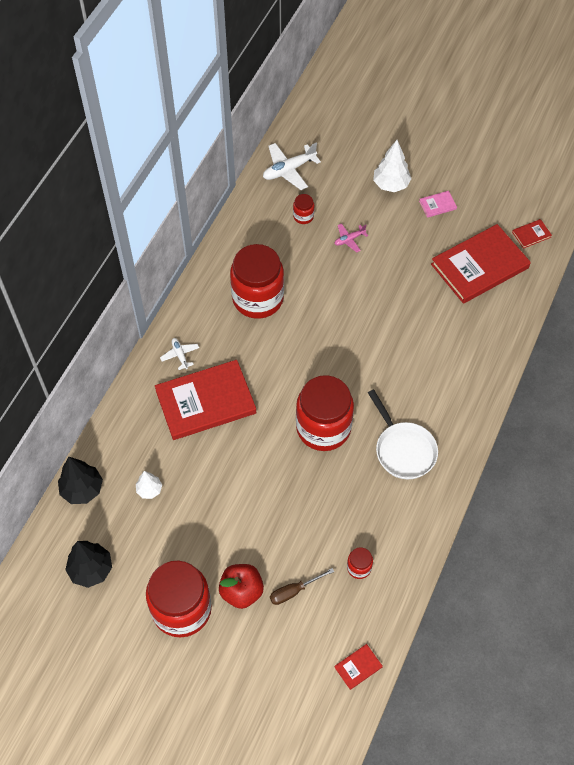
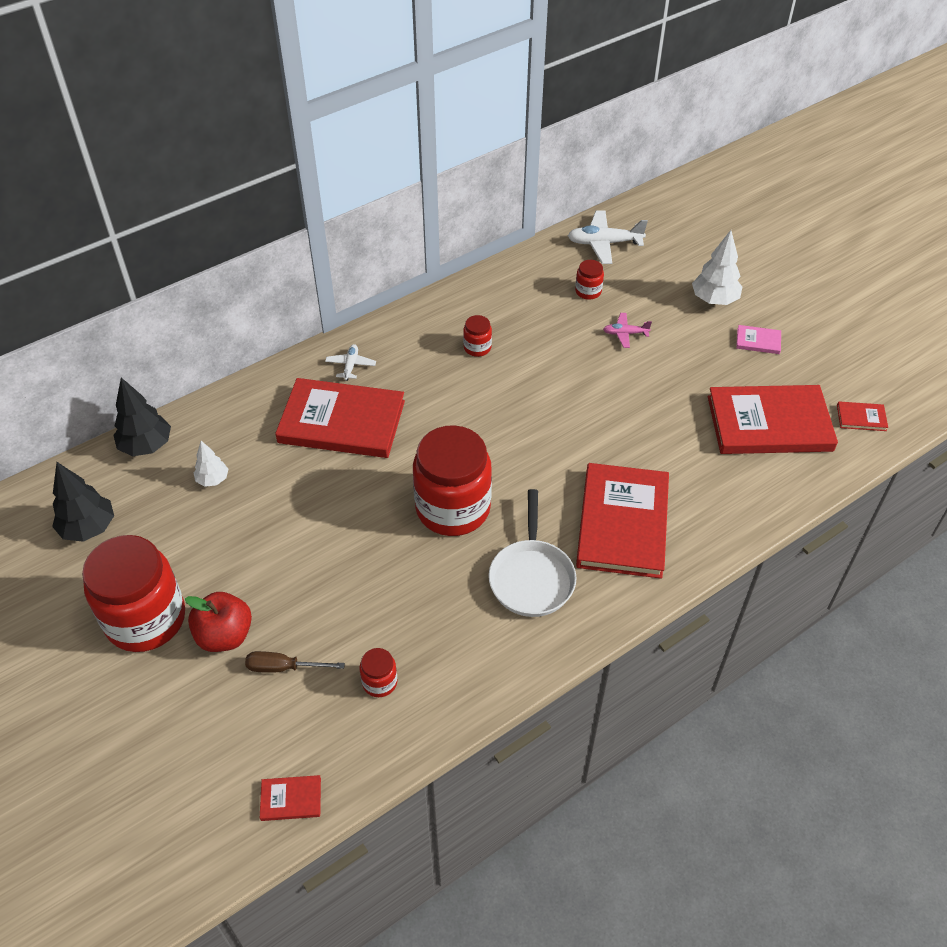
camera: 30 degrees right, 10 degrees down
(258, 298) = (477, 348): red jar -> red jar, size x0.42
(434, 383) = (622, 523): none -> red book

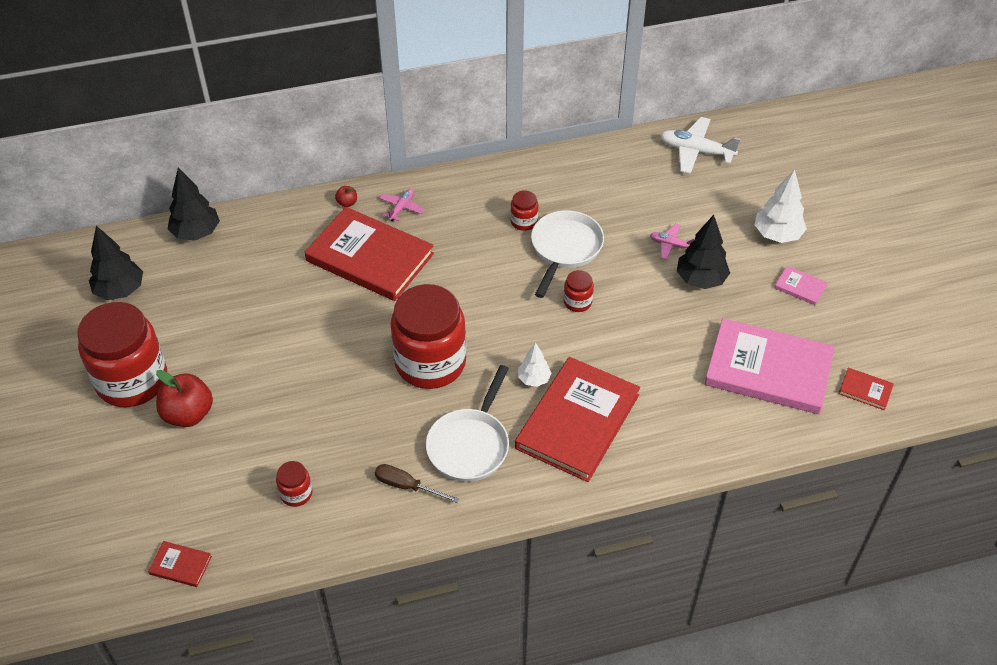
camera: 20 degrees right, 0 degrees up
(213, 480) = (237, 278): white tree -> white tree (534, 379)
(283, 667) = (223, 456): brown screwdriver -> brown screwdriver (407, 486)
(293, 375) = (347, 203): none -> red apple
(351, 365) = (401, 208): white plane -> pink plane
(529, 363) = (565, 249): none -> white pan
(588, 291) = (656, 195): red jar -> red jar (577, 302)
(667, 358) = (700, 279): none -> black tree
(769, 424) = (768, 370): red book -> pink book

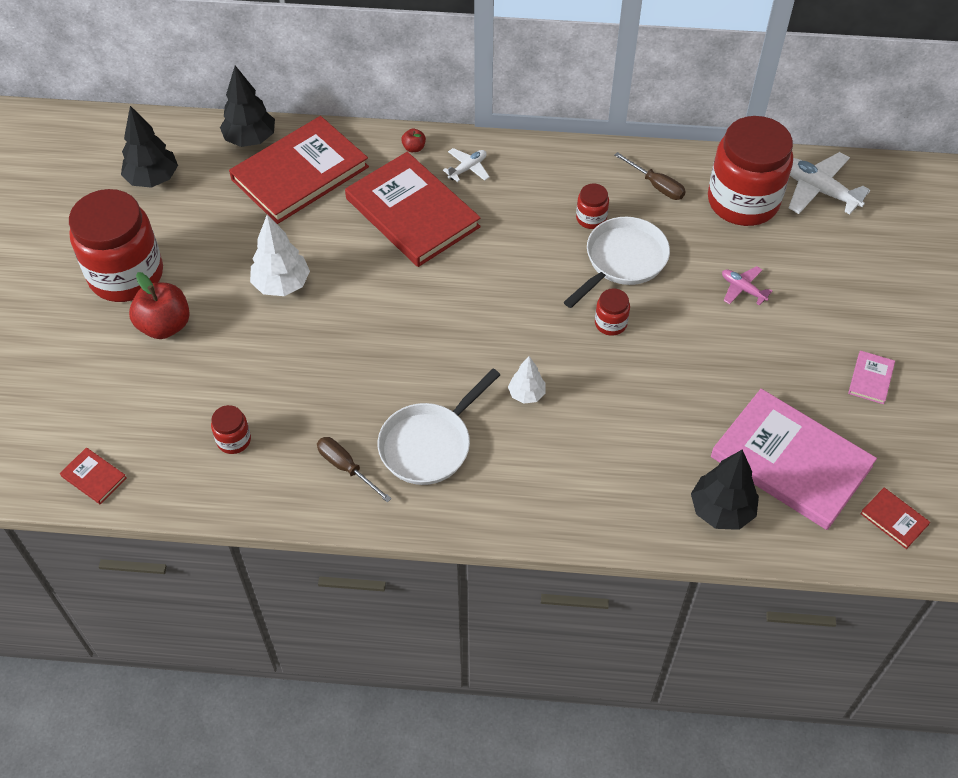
camera: 20 degrees right, 5 degrees up
(401, 208) = (467, 168): pink plane -> white plane
(430, 363) = (426, 344): red jar -> red jar (743, 201)
(565, 181) = (656, 185): none -> brown screwdriver
(577, 421) = (553, 454): red book -> red book (300, 173)
(700, 279) = (759, 337): black tree -> black tree (721, 510)
(777, 235) = (870, 311): white tree -> white tree (282, 284)
(800, 287) = (870, 378): pink book -> pink book turned 60 degrees clockwise

